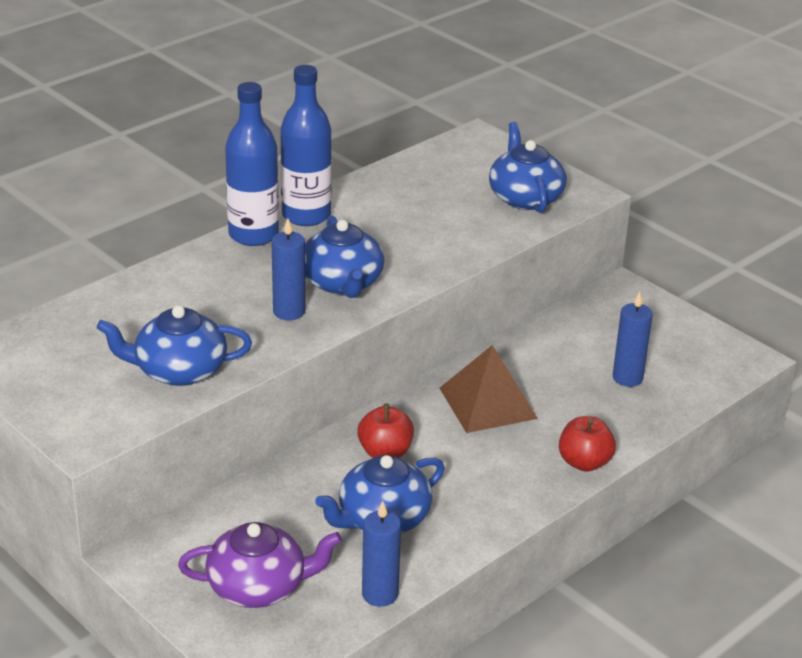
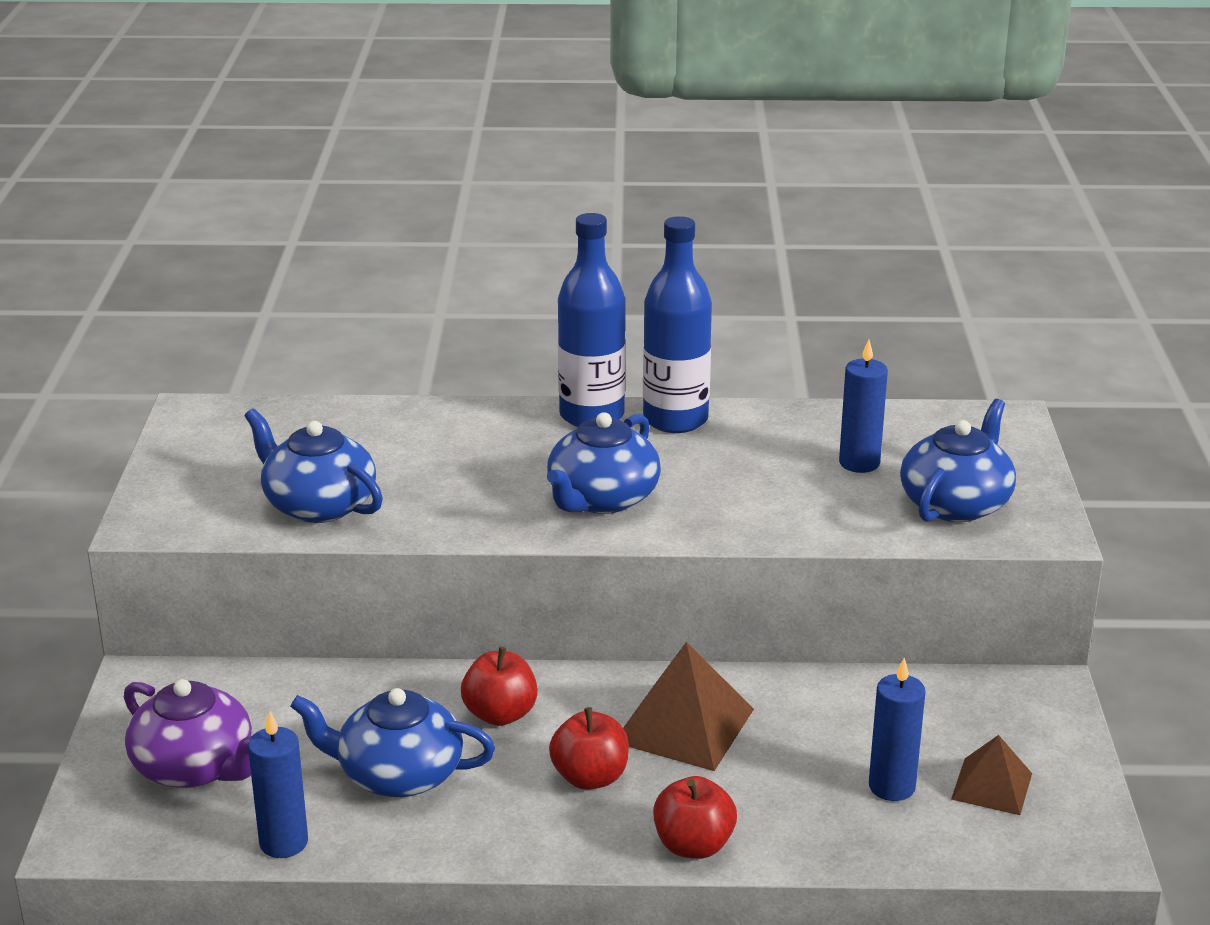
camera: 45 degrees right, 5 degrees down
(289, 311) = (504, 501): blue candle -> blue candle (859, 463)
(484, 458) = (590, 777): none -> red apple
(668, 352) = (992, 786): none -> brown pyramid

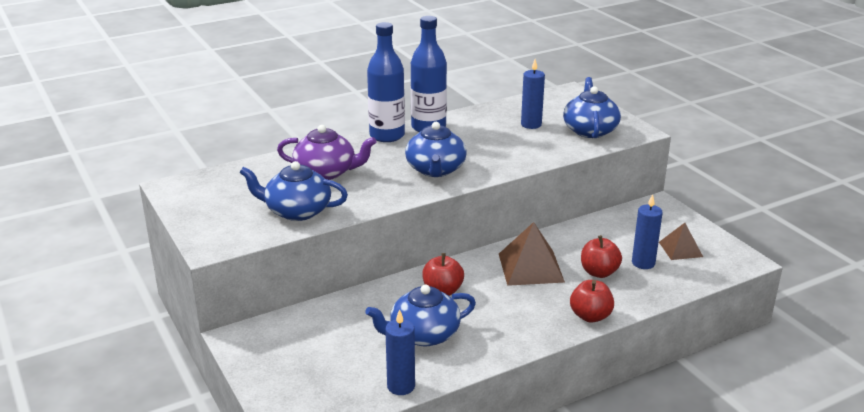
camera: 30 degrees left, 0 degrees up
(195, 767) = (314, 368): purple teapot -> purple teapot (326, 172)
(590, 777) = (514, 304): red apple -> red apple (599, 272)

